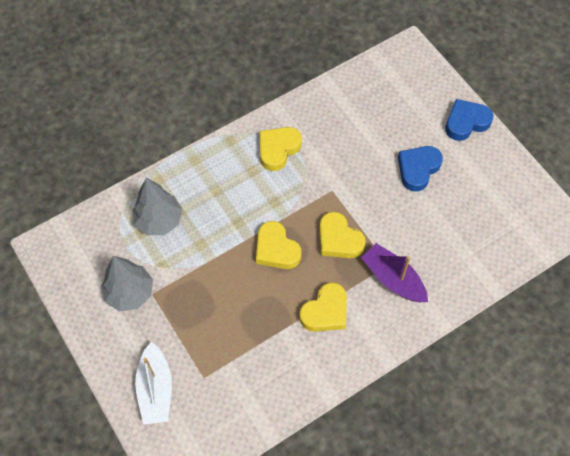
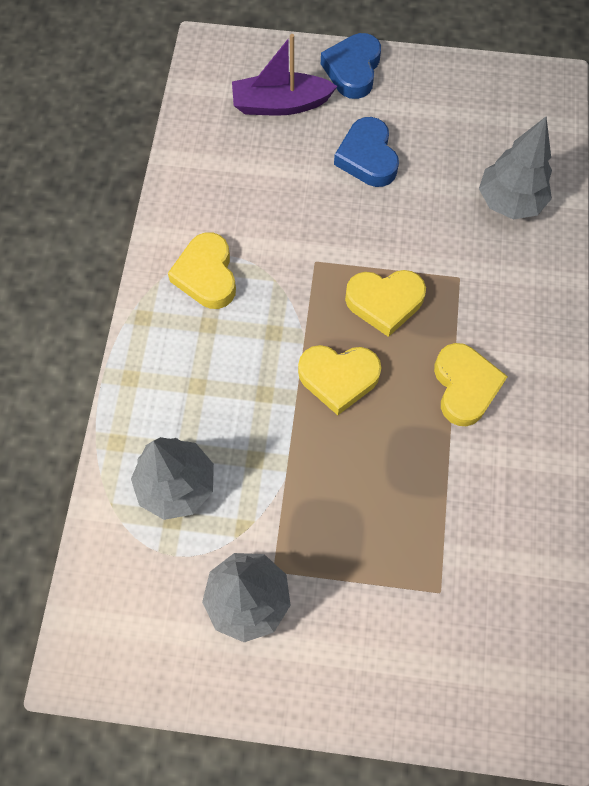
camera: 50 degrees left, 5 degrees up
(155, 389) = (411, 666): white boat -> none
(393, 279) = (482, 286): purple boat -> purple boat (280, 104)
(460, 256) = (509, 202): none -> grey tree

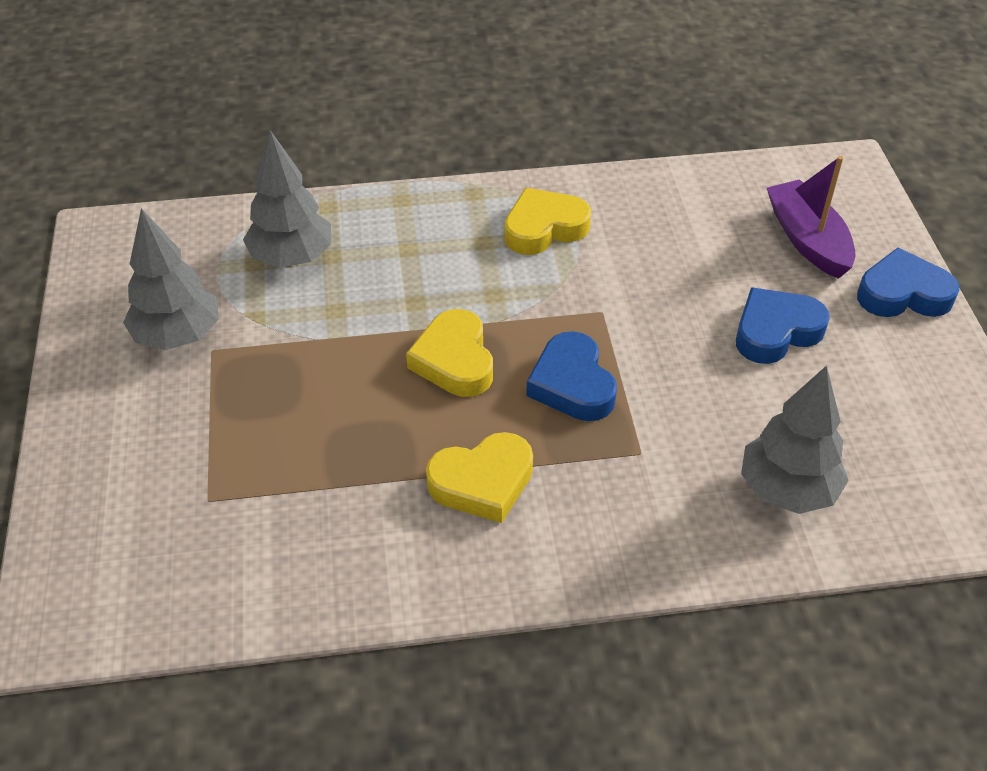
camera: 75 degrees right, 20 degrees down
(384, 302) = (572, 384): yellow heart -> blue heart

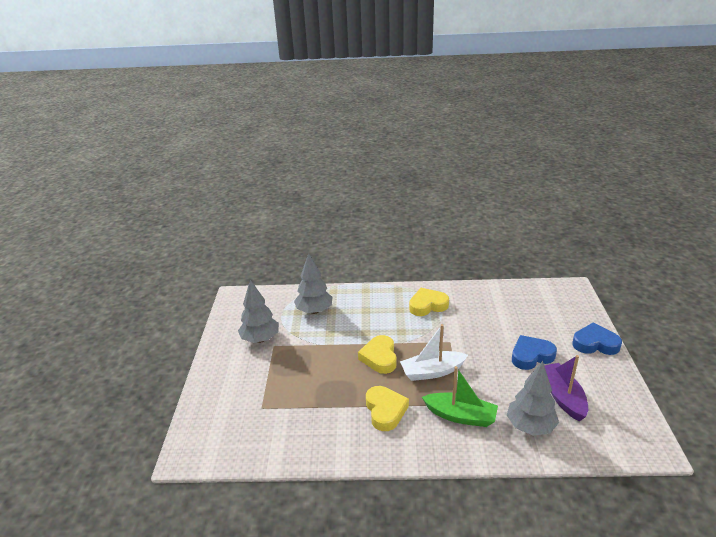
camera: 10 degrees right, 15 degrees down
(482, 482) = (385, 411): yellow heart -> yellow heart turned 90 degrees counterclockwise
(572, 384) = (432, 372): blue heart -> white boat
(643, 480) = (460, 416): none -> green boat
(807, 240) = (550, 317): purple boat -> purple boat (562, 397)

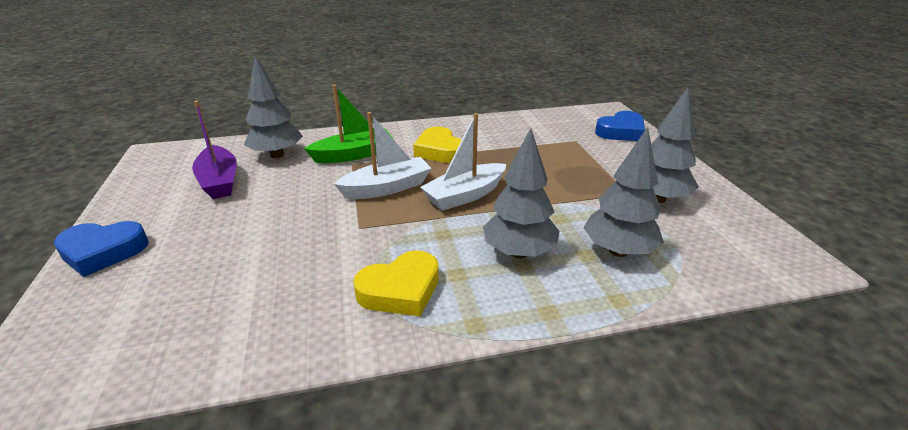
camera: 165 degrees right, 0 degrees up
(364, 316) = (519, 252): none -> grey tree
(379, 357) = (465, 195): yellow heart -> white boat
(460, 416) = (353, 155): green boat -> green boat turned 150 degrees clockwise
(531, 356) = (231, 221): blue heart -> blue heart (621, 132)

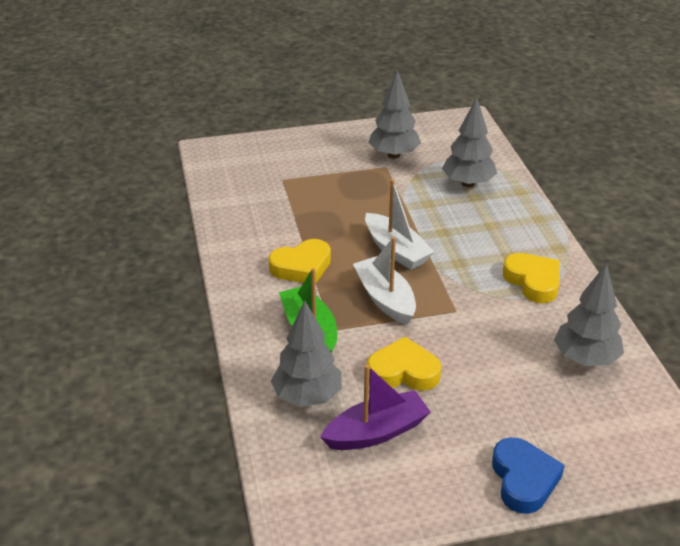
camera: 90 degrees left, 5 degrees up
(282, 195) = (403, 371): none -> yellow heart
(519, 252) = (477, 226): grey tree -> grey tree (585, 359)
(621, 132) = (264, 151): blue heart -> none

